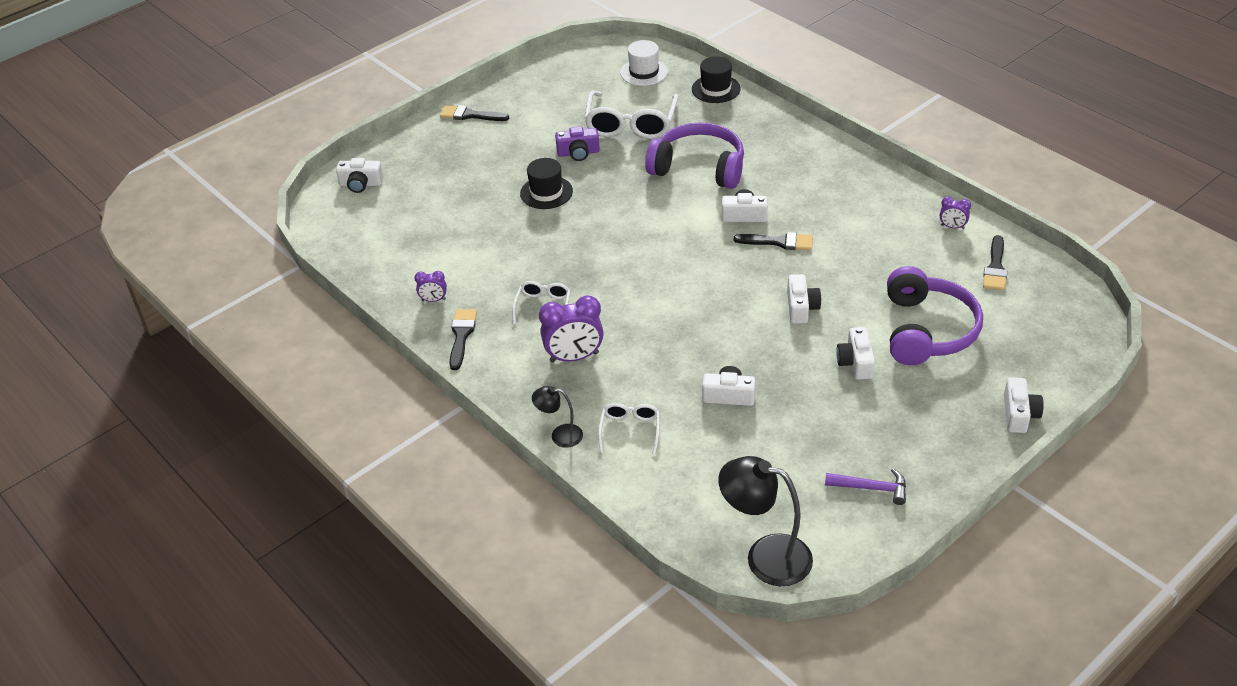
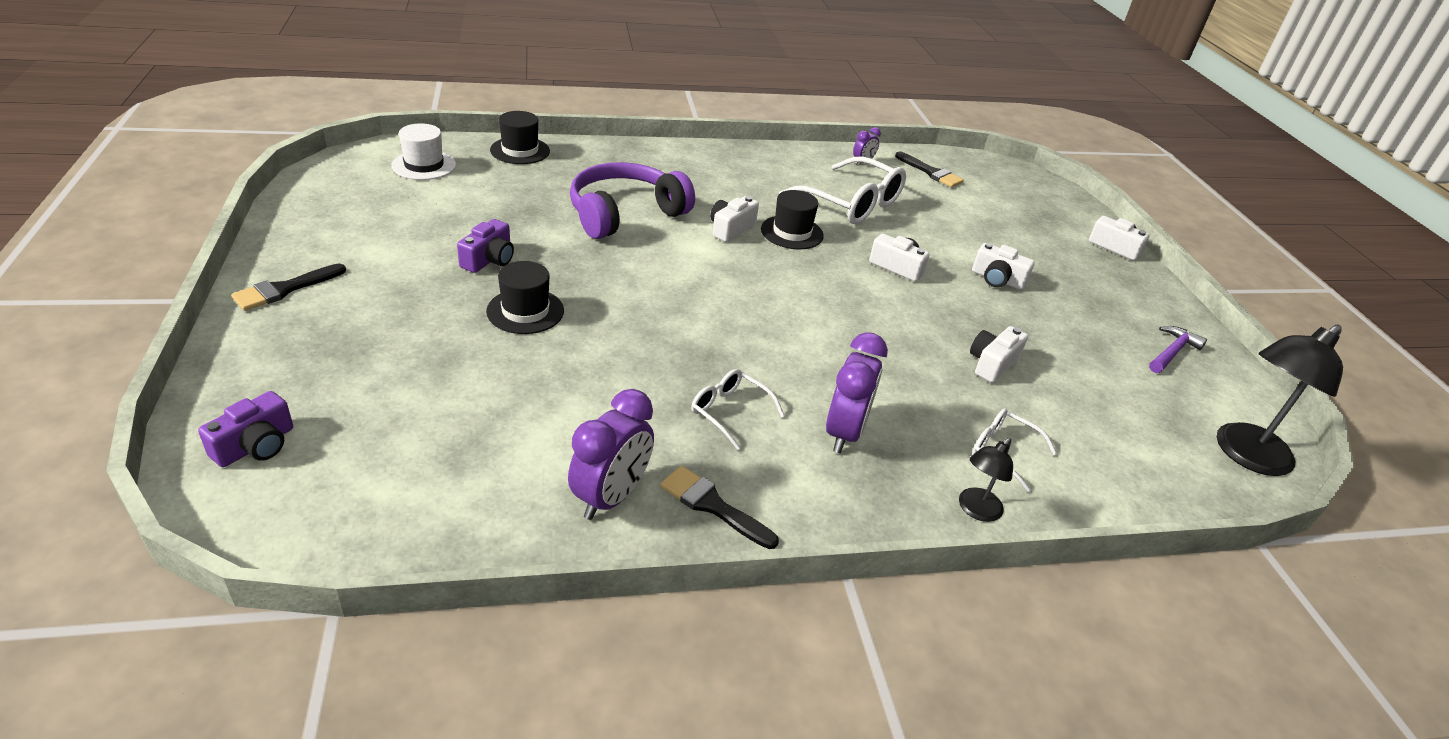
camera: 65 degrees left, 5 degrees down
(361, 184) = (255, 445): white camera -> purple camera
(433, 300) = (611, 497): purple clock -> purple clock, size x1.95
(631, 124) = (496, 211): white glasses -> white glasses (852, 203)
(779, 242) = (792, 232): black brush -> black hat
(927, 330) = (982, 231): purple headphones -> none

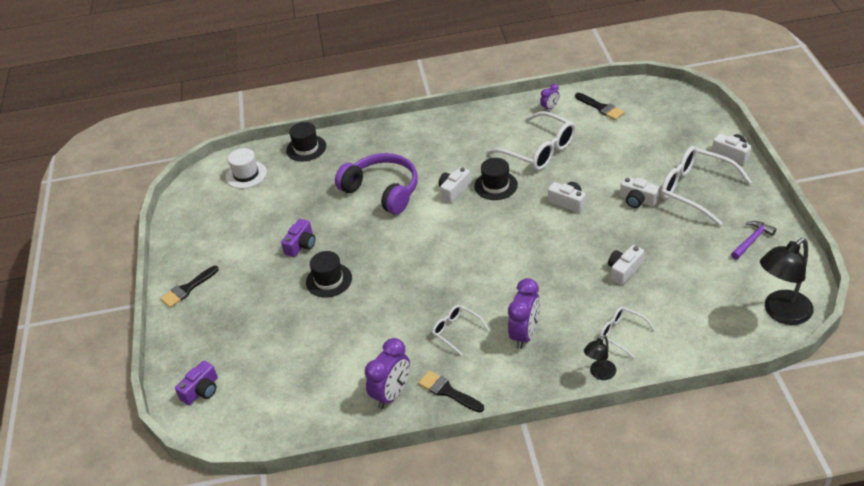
camera: 10 degrees right, 5 degrees up
(625, 214) = (382, 191): purple headphones -> purple headphones turned 75 degrees clockwise
(1075, 280) = (695, 190): none -> white glasses

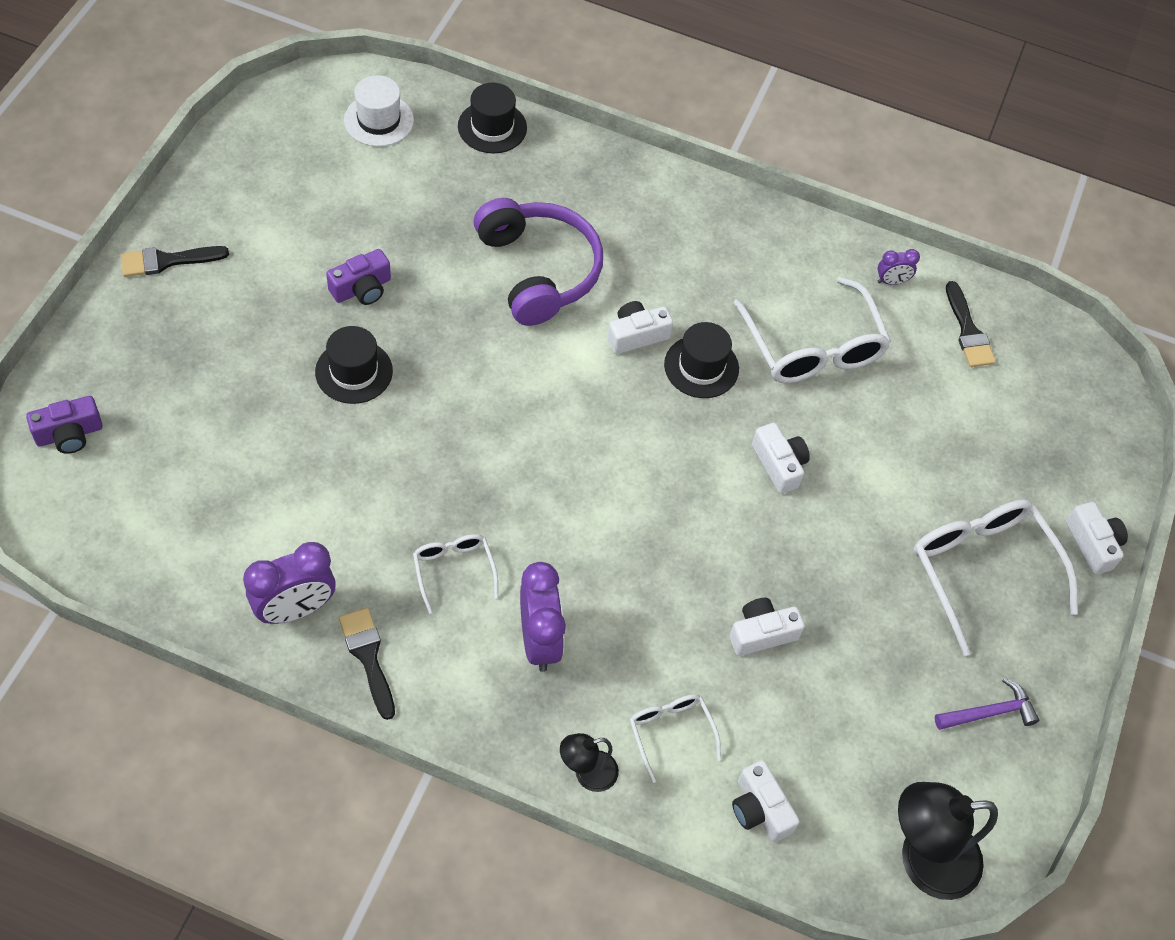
camera: 20 degrees right, 15 degrees up
(525, 335) = (539, 641): purple clock -> purple clock turned 60 degrees counterclockwise
(638, 200) = (882, 529): white camera -> white camera (760, 809)

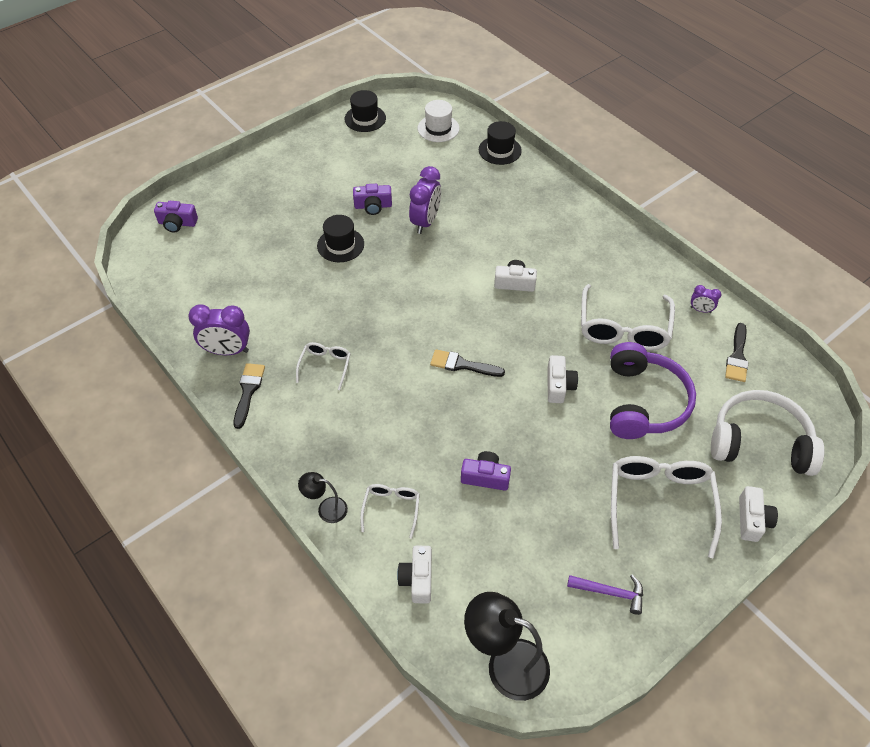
camera: 35 degrees right, 5 degrees down
(167, 261) = (282, 160): black brush -> black brush (462, 365)
(538, 270) = (478, 230): purple headphones -> purple headphones (643, 402)
(539, 641) = (348, 423): purple clock -> purple clock (425, 222)
(701, 367) = (544, 314): black hat -> black hat (365, 118)
(761, 633) = (485, 477): white camera -> purple camera
(1051, 439) = (759, 442): none -> white headphones

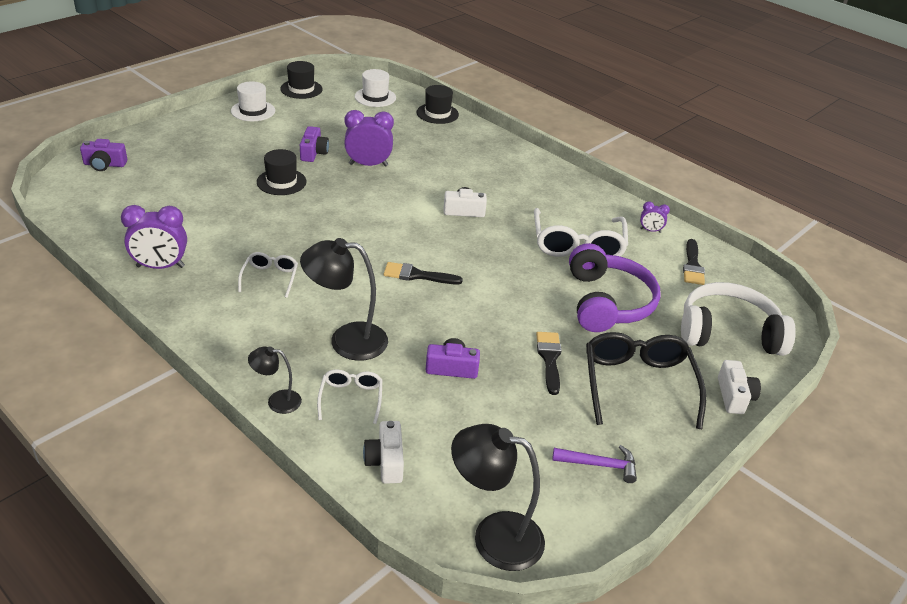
camera: 10 degrees left, 15 degrees down
(248, 391) = (184, 300): black brush -> black brush (549, 359)
(316, 150) = (253, 111): none -> white hat
(373, 206) = (313, 153): purple camera -> purple camera turned 75 degrees counterclockwise
(391, 442) = (346, 340): none -> black lamp
(425, 222) = (368, 165): purple clock -> purple clock turned 105 degrees counterclockwise
(559, 386) = (519, 291): white camera -> none
(659, 502) = (637, 384): white glasses -> black glasses

